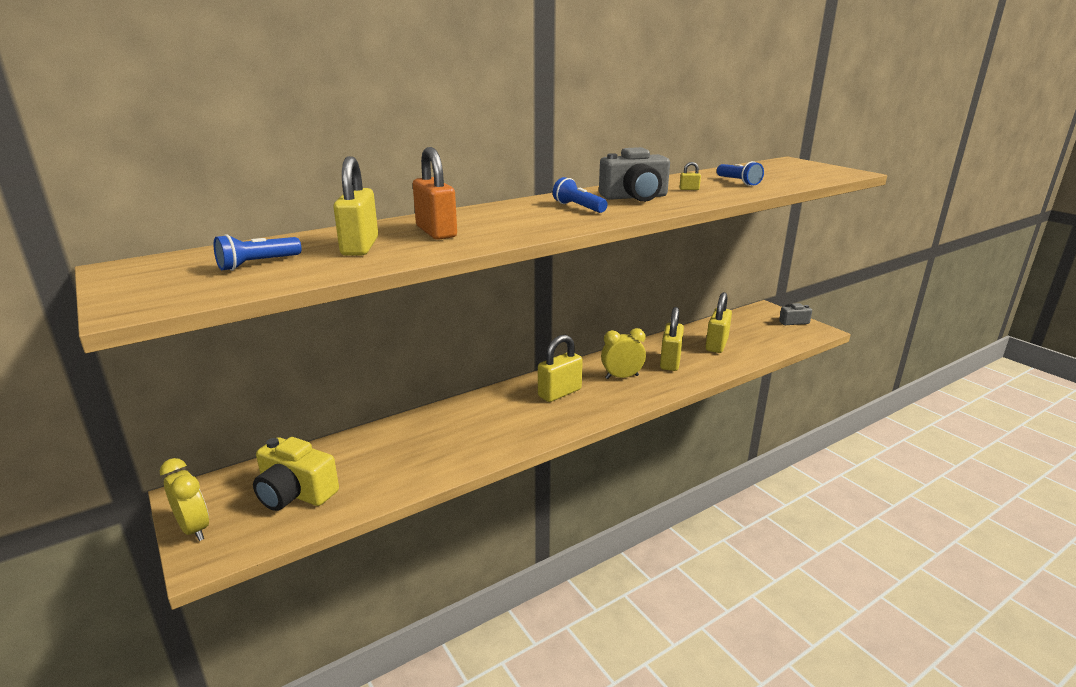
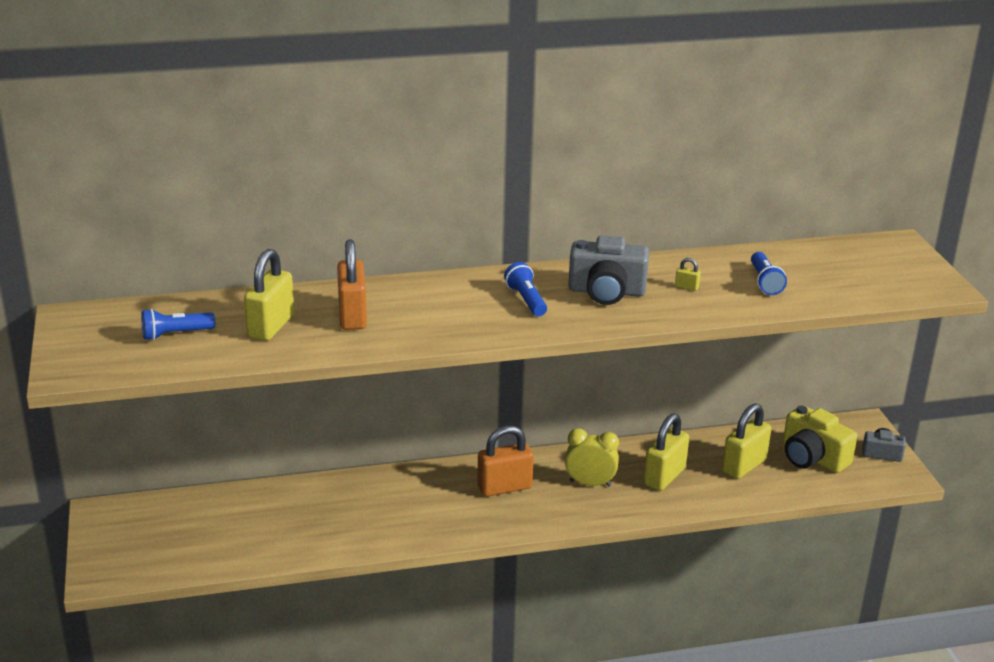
camera: 20 degrees right, 5 degrees up
(194, 529) = (98, 547): yellow clock -> none
(295, 493) = (190, 535): yellow camera -> yellow camera (812, 457)
(559, 393) = (504, 487): yellow padlock -> orange padlock

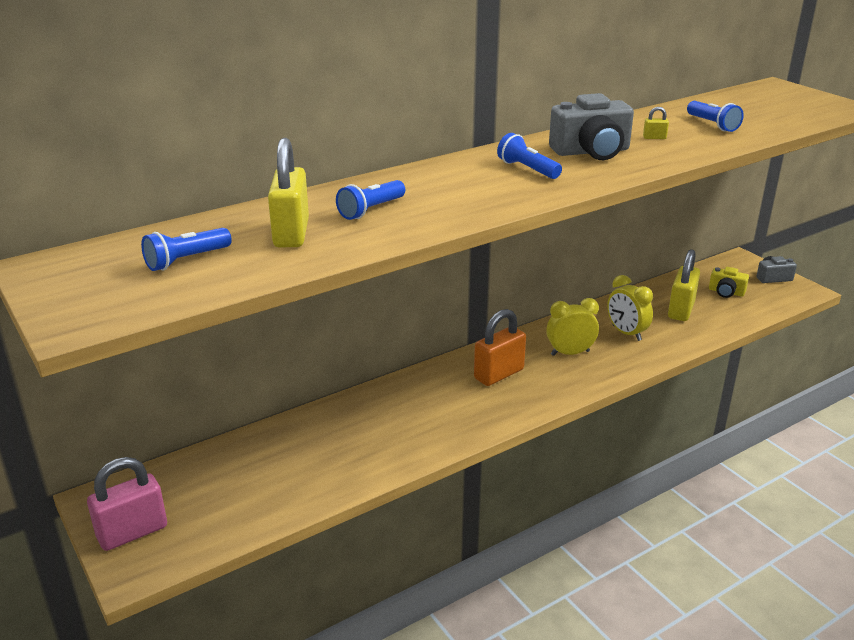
camera: 20 degrees left, 0 degrees up
(113, 546) = (132, 532): none -> pink padlock
(352, 316) = (371, 210): orange padlock -> blue flashlight
(664, 476) = (626, 333): yellow padlock -> yellow clock
(812, 457) = (726, 292): yellow camera -> yellow camera, size x0.57

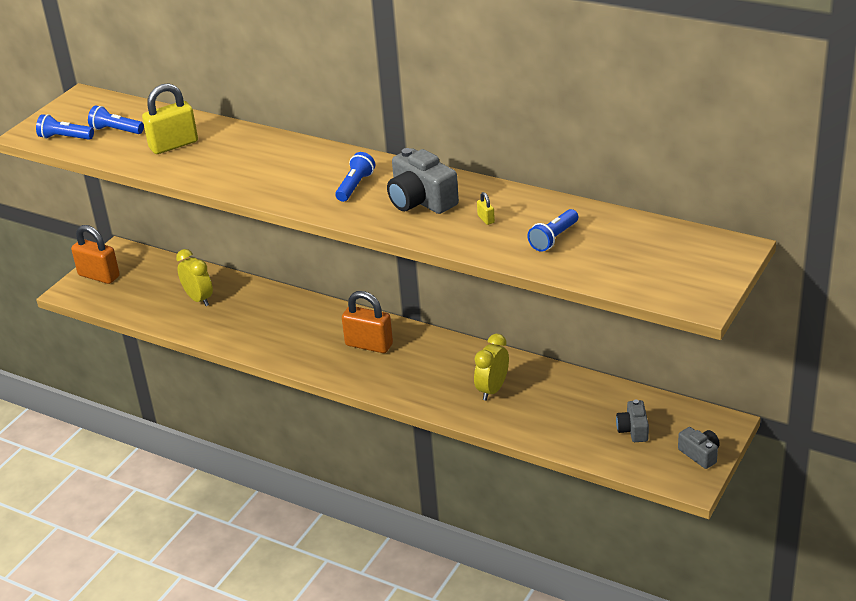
camera: 65 degrees right, 5 degrees up
(132, 532) = (99, 276): pink padlock -> orange padlock
(371, 210) = (229, 156): blue flashlight -> blue flashlight (65, 138)
(570, 353) = (431, 369): yellow clock -> yellow clock (199, 299)
(681, 310) = (566, 410): yellow padlock -> none
(726, 292) = (633, 430): yellow camera -> grey camera

